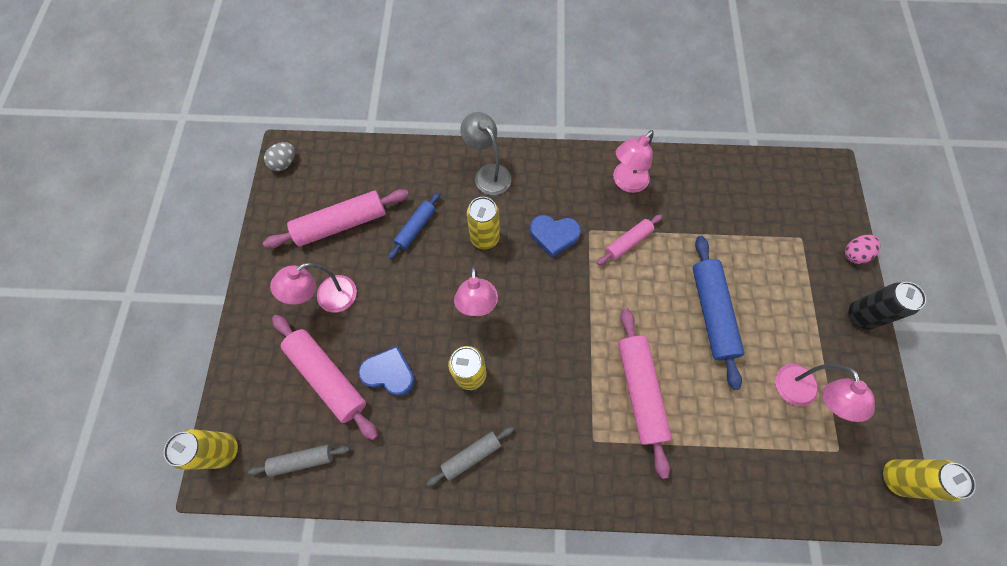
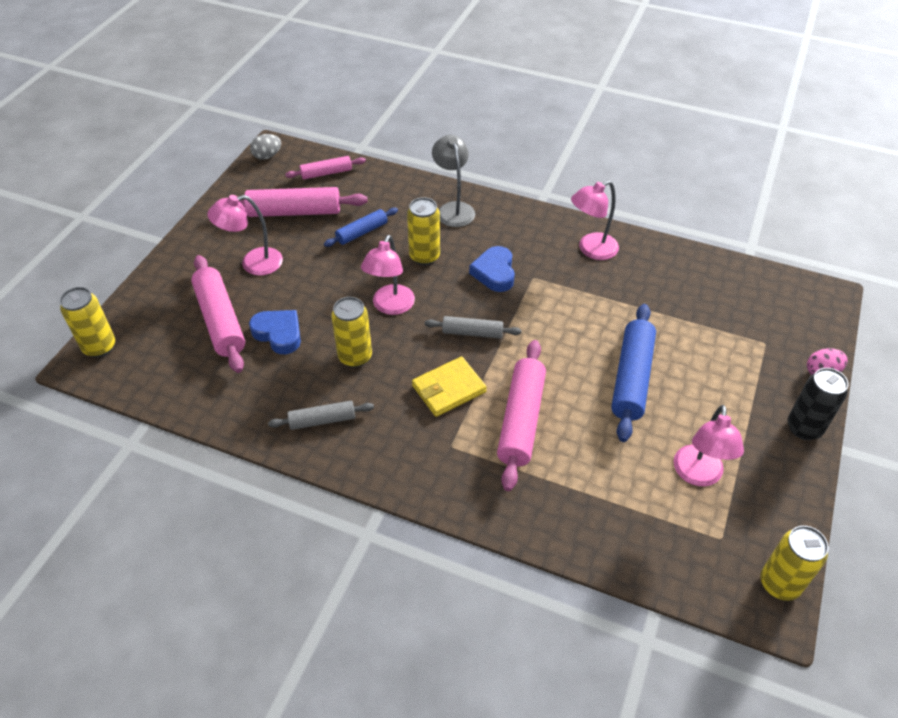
camera: 20 degrees right, 20 degrees down
(302, 460) = (164, 375): grey rolling pin -> grey rolling pin (472, 333)
(554, 236) = (494, 272): blue heart -> blue heart turned 60 degrees clockwise
(566, 380) = (449, 389): none -> yellow wallet
(628, 242) = (569, 297): pink rolling pin -> pink rolling pin (326, 173)

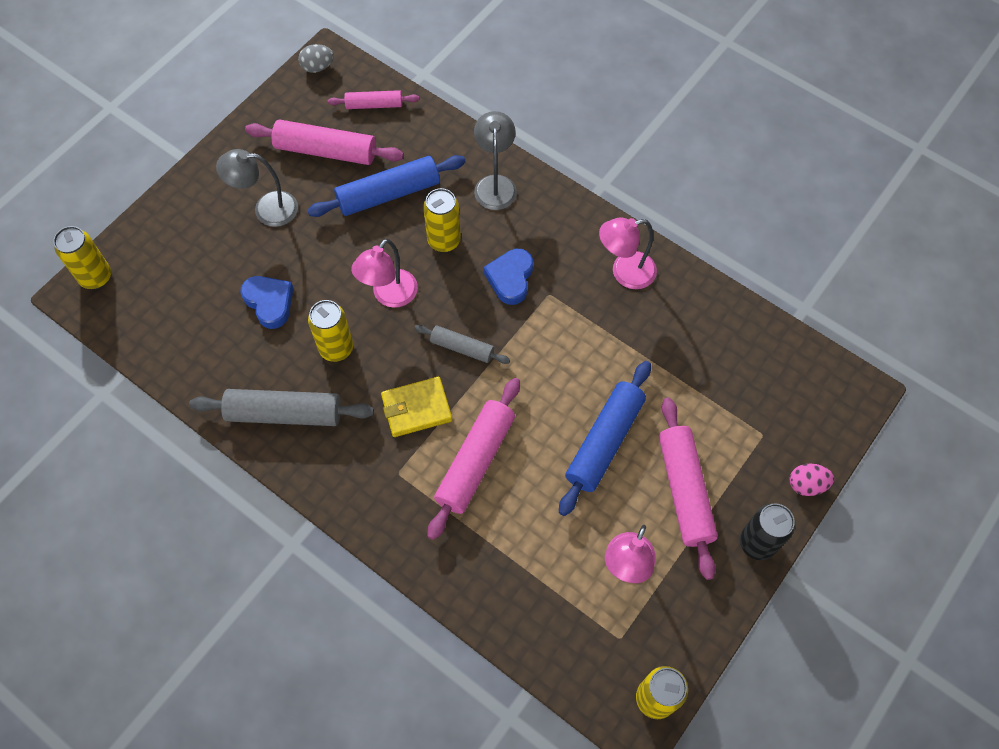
camera: 15 degrees right, 15 degrees up
(220, 320) = (217, 273): pink rolling pin -> pink rolling pin (684, 490)
(253, 263) = (266, 209): pink lamp -> grey lamp
(322, 420) = (284, 413): grey rolling pin -> grey rolling pin, size x1.74
(362, 232) = (388, 194): blue rolling pin -> blue rolling pin, size x1.74

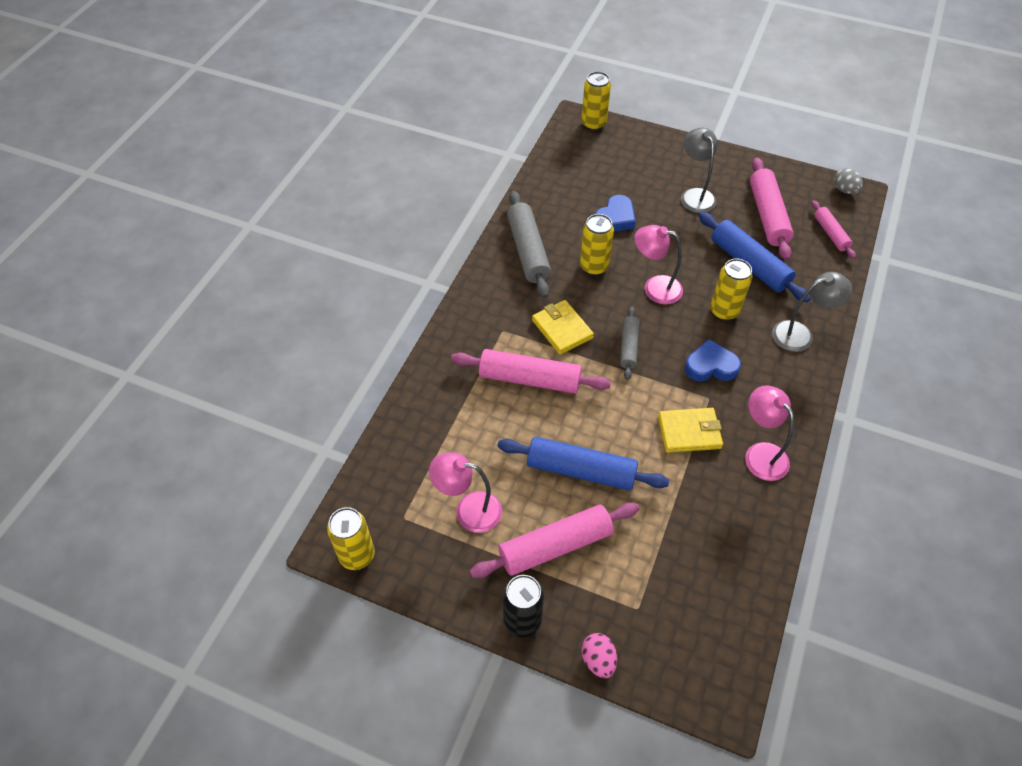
camera: 75 degrees right, 10 degrees down
(584, 326) = (689, 432): none -> yellow wallet

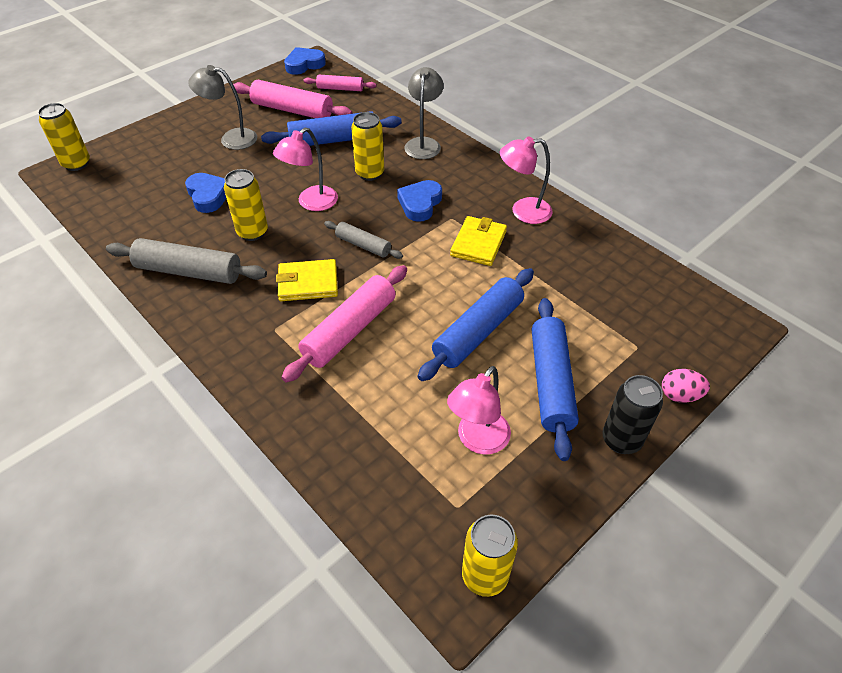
camera: 65 degrees left, 5 degrees down
(555, 546) = (551, 382): pink rolling pin -> blue rolling pin
(844, 190) = (304, 64): grey egg -> blue heart

